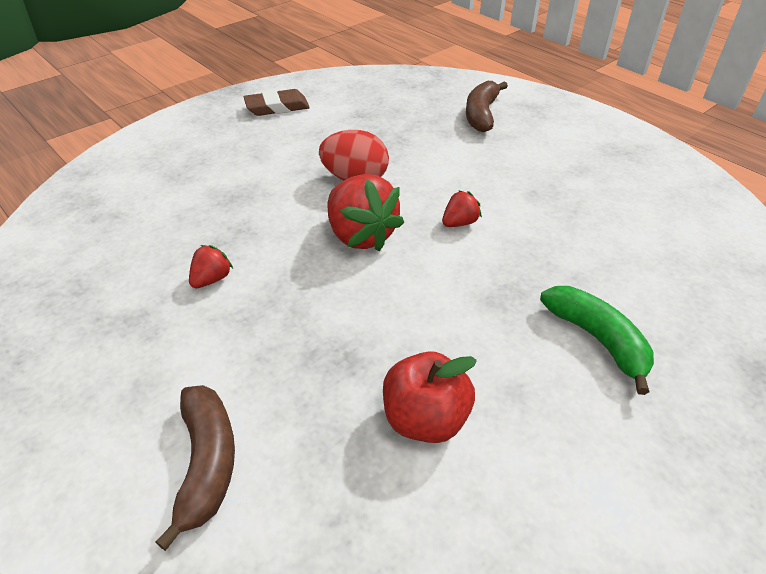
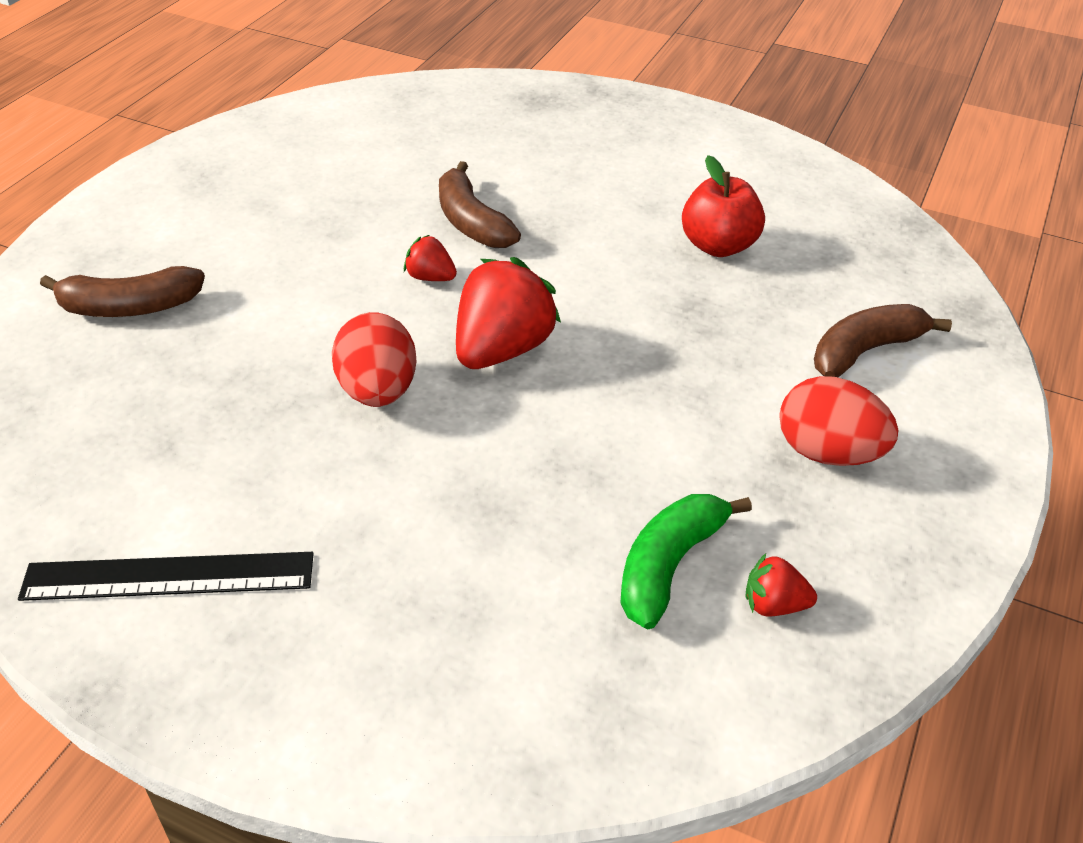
camera: 115 degrees left, 0 degrees up
(132, 366) = (827, 453): none -> red egg
(212, 279) = (665, 450): red strawberry -> red strawberry (773, 605)
(277, 107) = (169, 576): brown eraser -> black ruler
(526, 260) = (471, 222): none -> brown banana
(597, 339) = (558, 172): green banana -> green banana (669, 565)

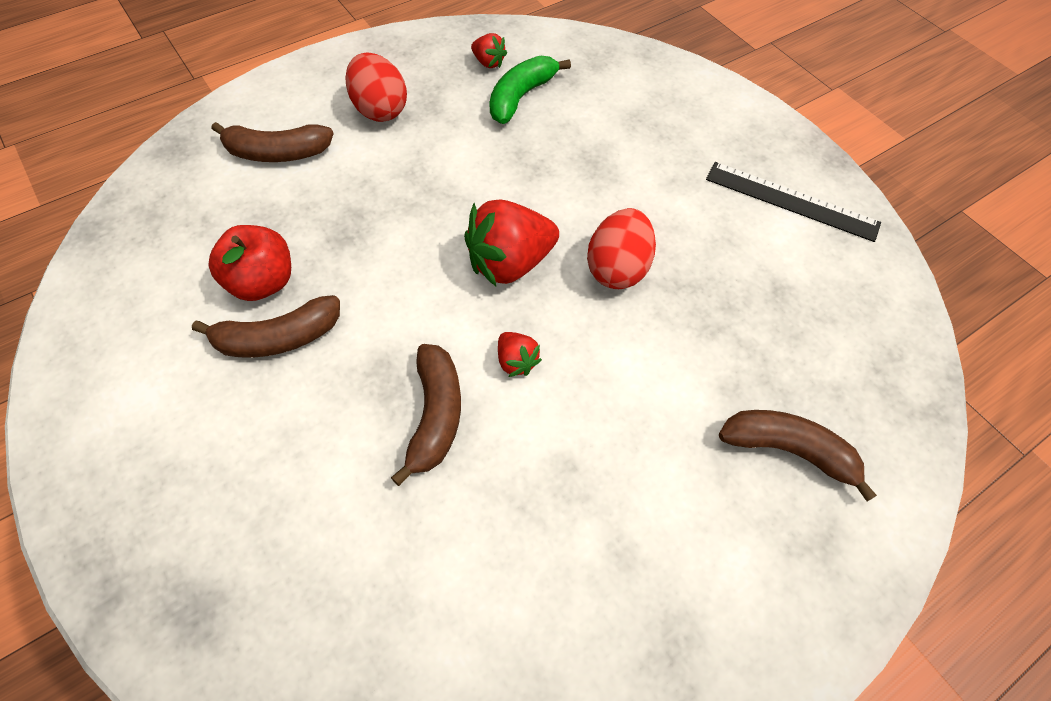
camera: 150 degrees left, 15 degrees up
(654, 219) = (278, 338): none -> brown banana
(669, 565) = (521, 97): green banana -> green banana turned 150 degrees clockwise

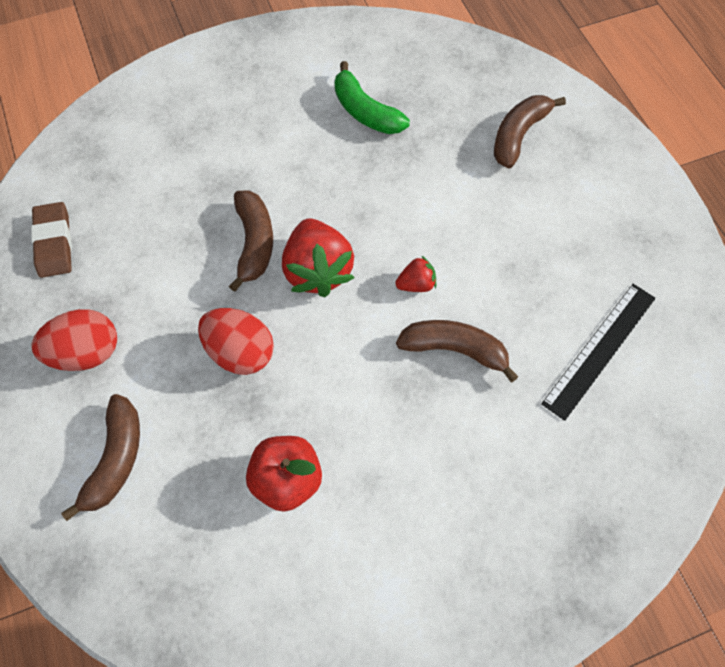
camera: 75 degrees left, 5 degrees up
(278, 338) = (354, 468): brown banana -> brown banana (254, 243)
(488, 62) = (54, 243): red strawberry -> brown eraser
(521, 97) = (116, 224): green banana -> green banana (365, 111)
(617, 268) = (343, 195): red egg -> red egg (240, 352)
(791, 201) = (307, 63): black ruler -> black ruler (600, 349)

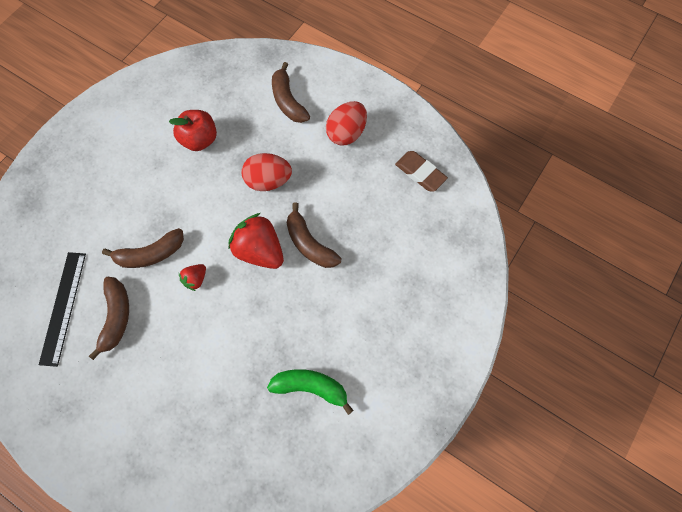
camera: 145 degrees right, 5 degrees up
(519, 135) = (188, 442): brown banana -> brown banana (116, 317)

